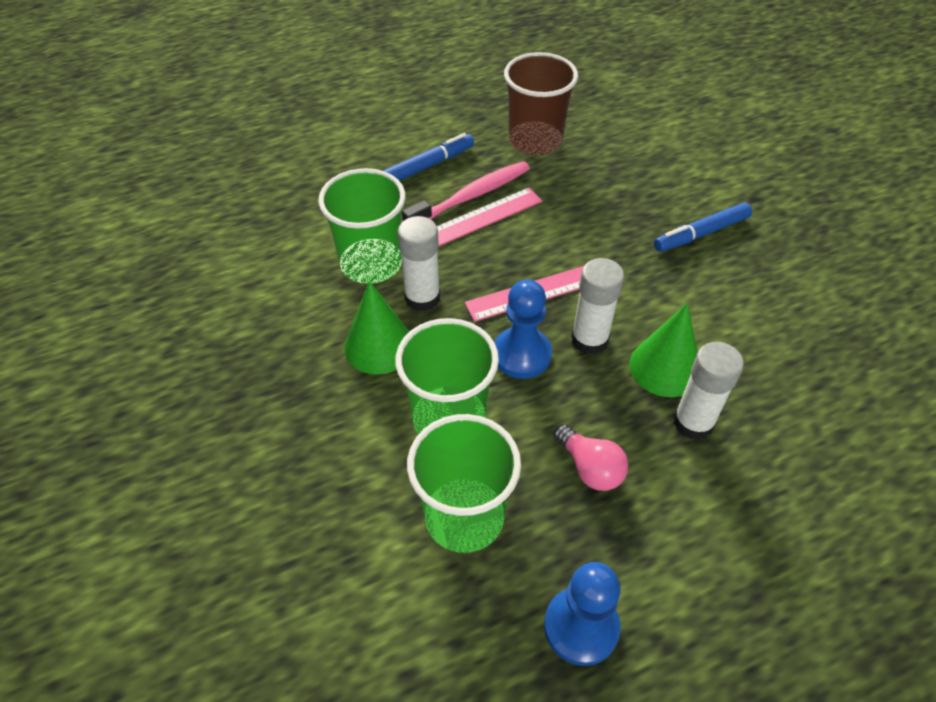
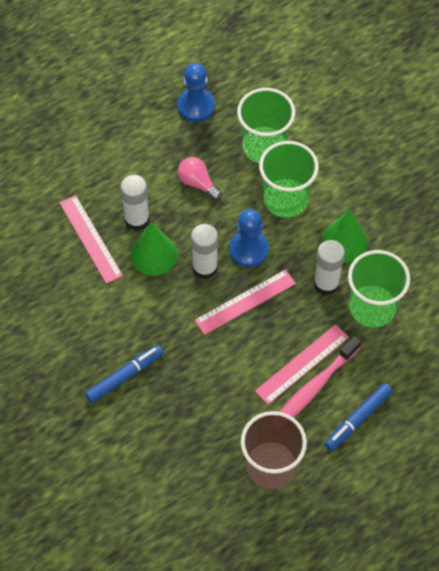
camera: 170 degrees right, 10 degrees up
(766, 403) = (90, 239): none -> pink ruler

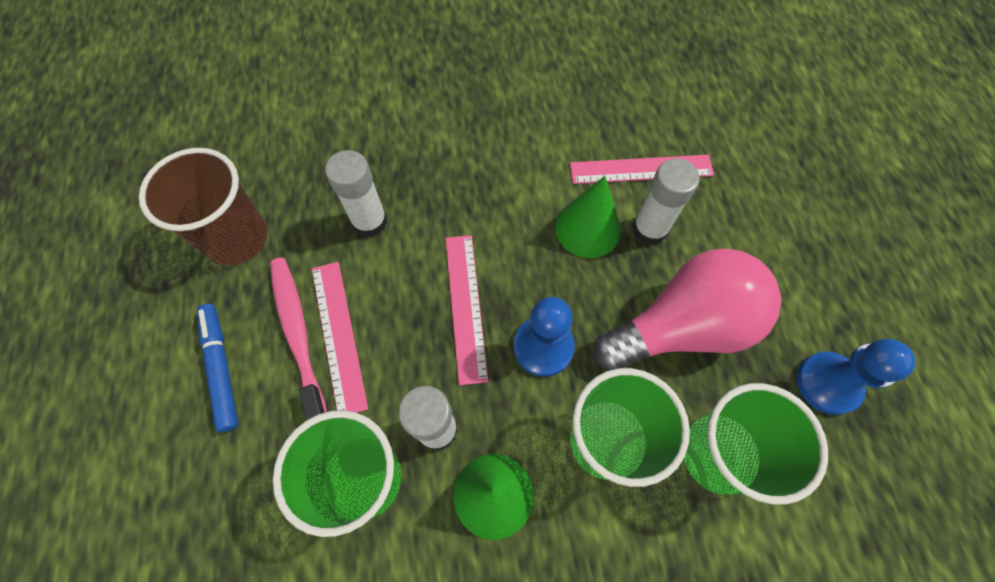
camera: 115 degrees right, 5 degrees up
(125, 376) = (439, 139): blue marker -> none
(197, 183) = (682, 327): pink light bulb -> pink light bulb, size x2.16
(205, 268) = (540, 279): white glue stick -> white glue stick (370, 221)

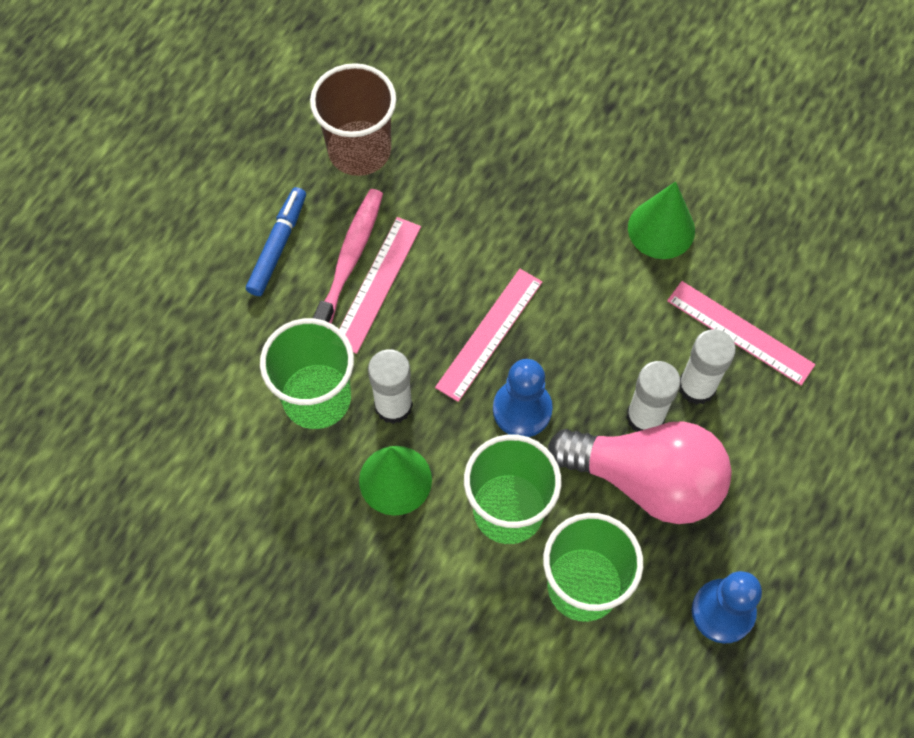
camera: 40 degrees right, 0 degrees up
(370, 221) = (471, 211): white glue stick -> white glue stick (645, 417)
(588, 228) = (644, 347): green cone -> green cone (661, 229)

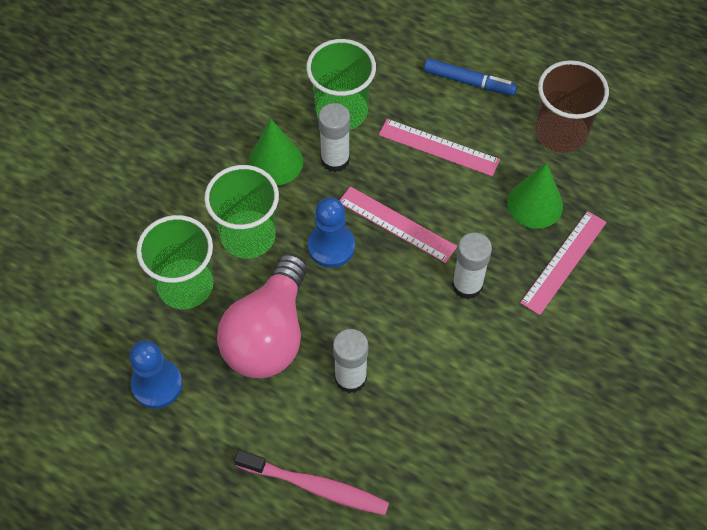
camera: 90 degrees right, 5 degrees down
(349, 260) = (458, 128): pink toothbrush -> pink toothbrush (315, 486)
(645, 417) = (323, 336): white glue stick -> white glue stick (467, 285)
(661, 229) = (502, 358): green cone -> green cone (535, 204)
(740, 332) = (402, 417): pink ruler -> pink ruler (563, 262)

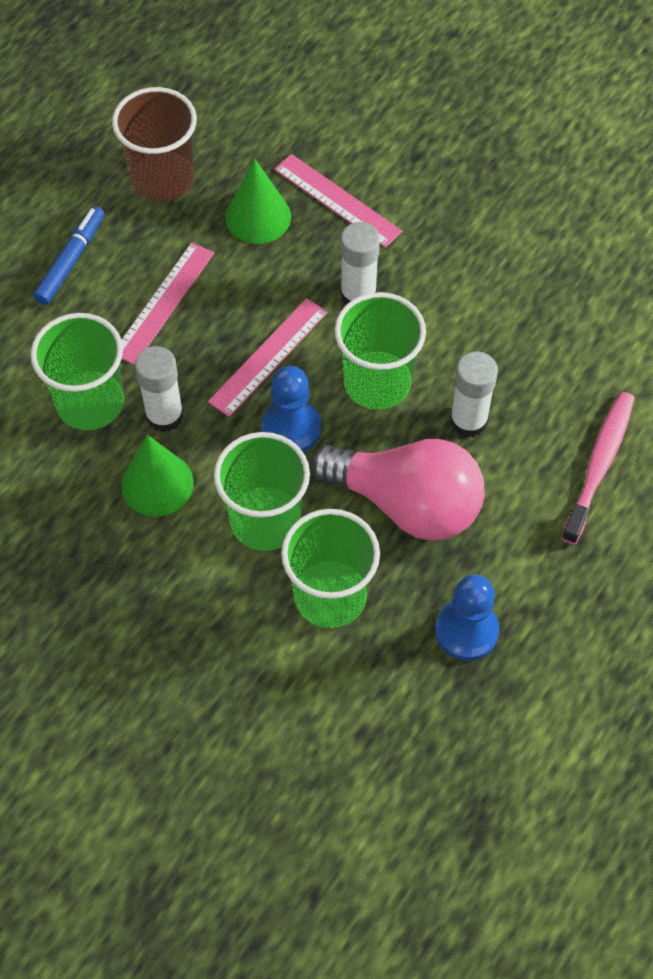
camera: 85 degrees left, 0 degrees up
(381, 305) = (377, 382): none -> green cup

